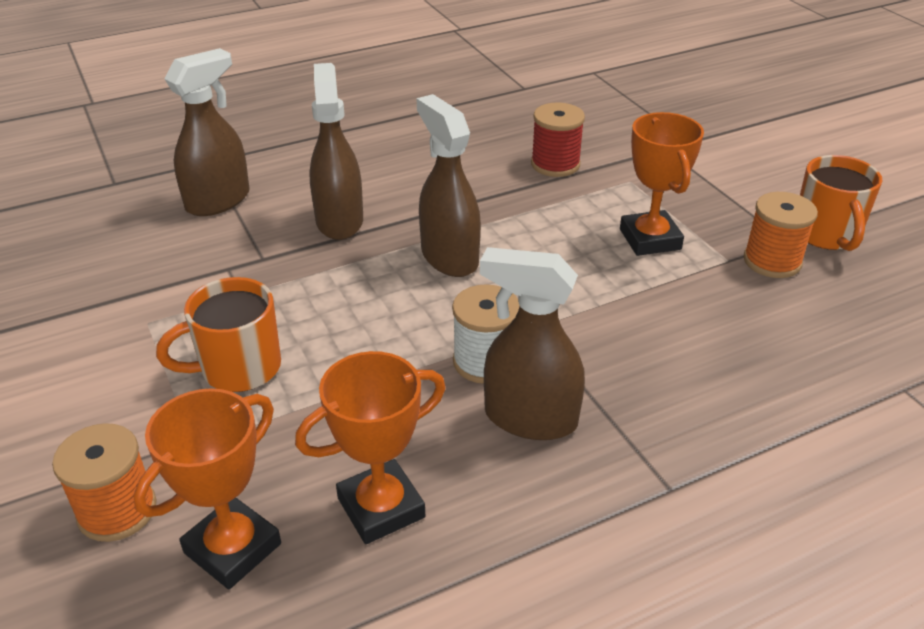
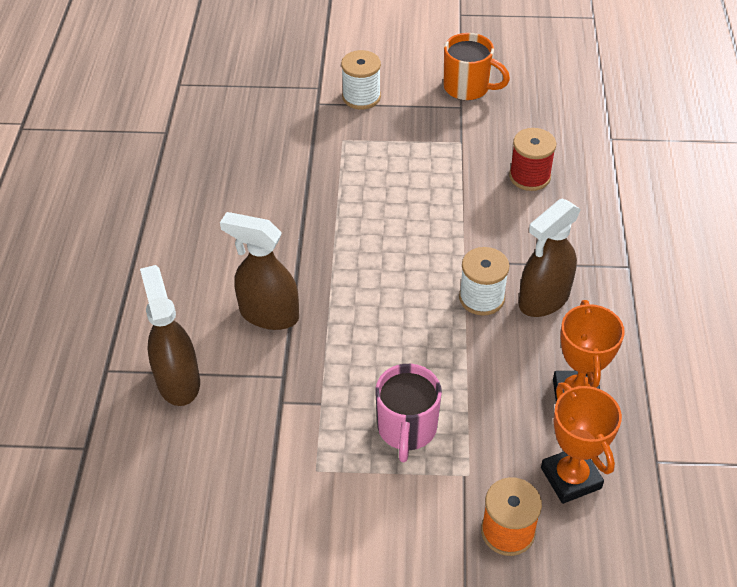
camera: 60 degrees left, 10 degrees up
(238, 368) = (406, 429): orange mug -> pink mug
(449, 257) = (361, 271): brown spray bottle -> none
(555, 164) = (291, 166): red spool -> red spool (529, 176)
(650, 239) = (415, 164): orange trophy -> none
(709, 170) = (361, 97): none -> white spool
(772, 261) = (476, 124): orange spool -> none

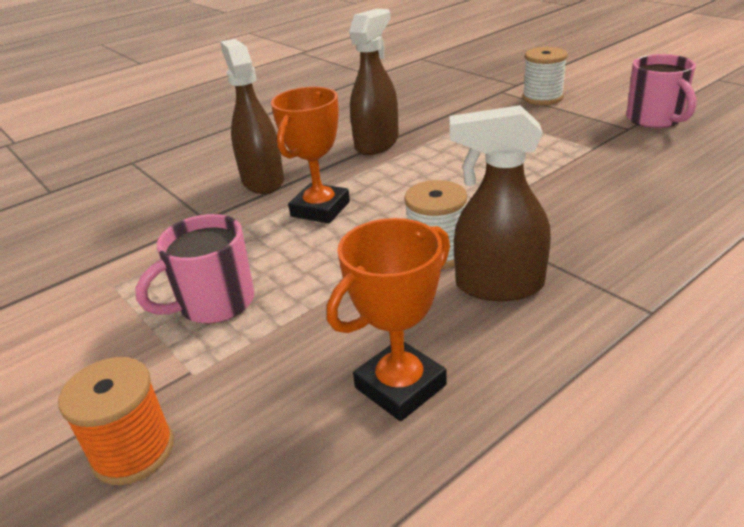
camera: 50 degrees right, 15 degrees down
(178, 381) = (150, 186): brown spray bottle -> brown spray bottle (377, 143)
(468, 88) = (655, 119): orange mug -> pink mug
(529, 176) = (631, 193): red spool -> none
(571, 478) = (268, 457): orange trophy -> orange trophy (320, 209)

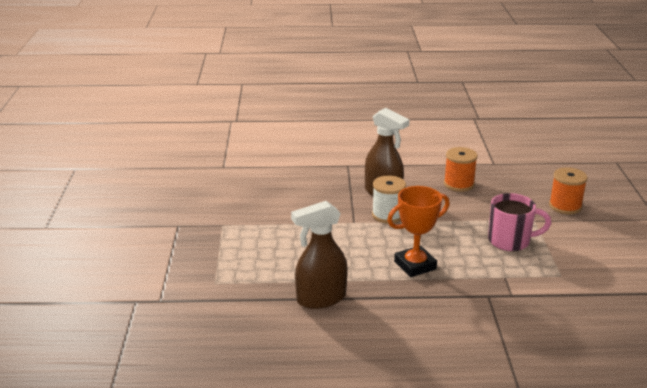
camera: 145 degrees left, 5 degrees down
(262, 181) = (429, 308): brown spray bottle -> none
(400, 386) = (458, 184): orange trophy -> orange spool
(542, 98) = (156, 275): white spool -> none
(655, 119) = (153, 222): pink mug -> none

